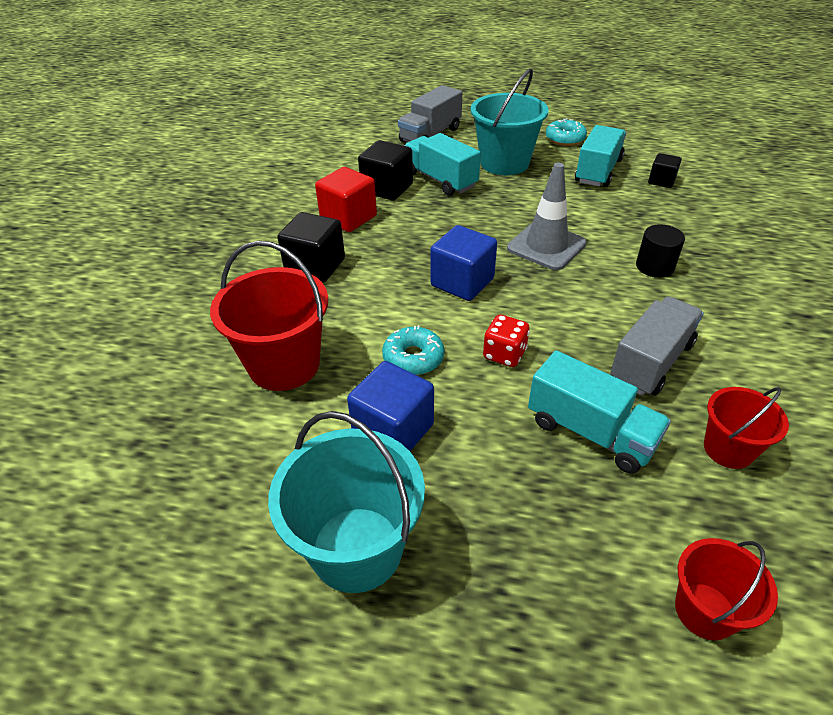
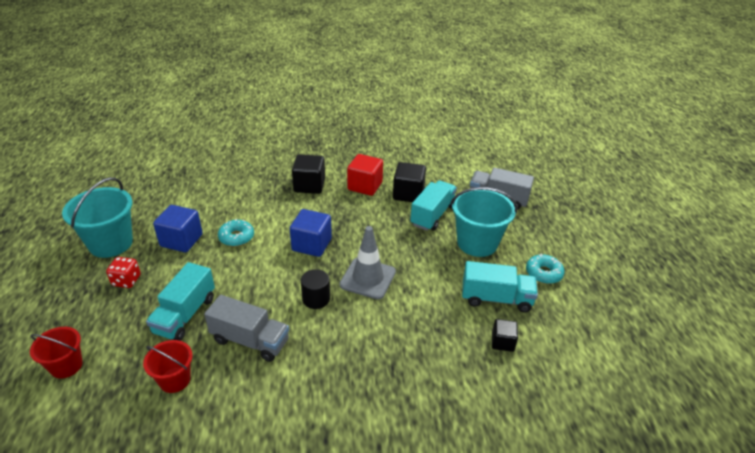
camera: 70 degrees right, 5 degrees down
(284, 364) = (224, 195): red bucket -> none
(504, 354) = (246, 272): red dice -> red dice (126, 281)
(654, 266) = (362, 340): black cylinder -> black cylinder (316, 299)

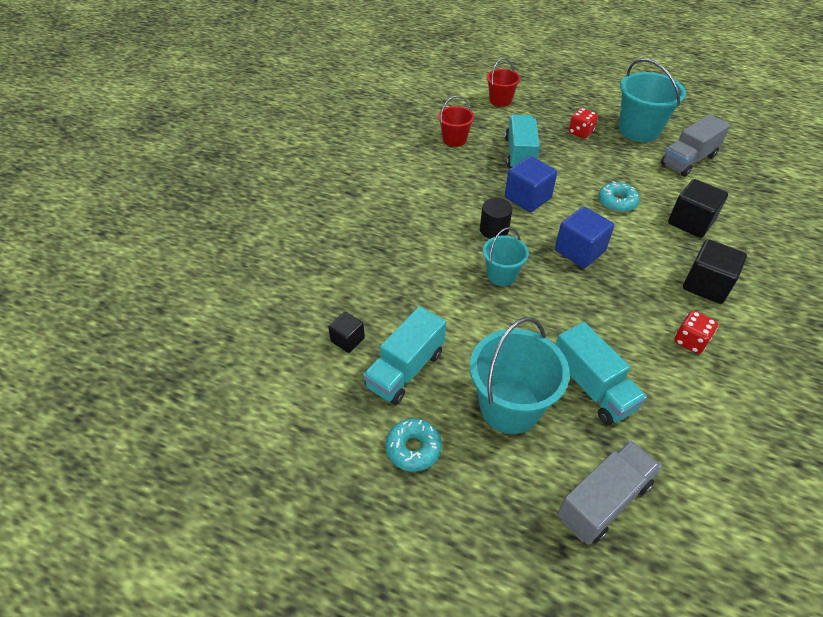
camera: 120 degrees right, 10 degrees up
(181, 240) = (626, 168): blue cube -> blue cube (527, 198)
(185, 315) = (519, 154): turquoise truck -> turquoise truck turned 45 degrees clockwise
(250, 340) = (468, 180): grey truck -> grey truck (688, 160)
(365, 186) = (690, 341): red cube -> red dice
(368, 278) = (501, 275): grey traffic cone -> turquoise bucket
(408, 194) = (655, 383): black cube -> black cube (690, 222)

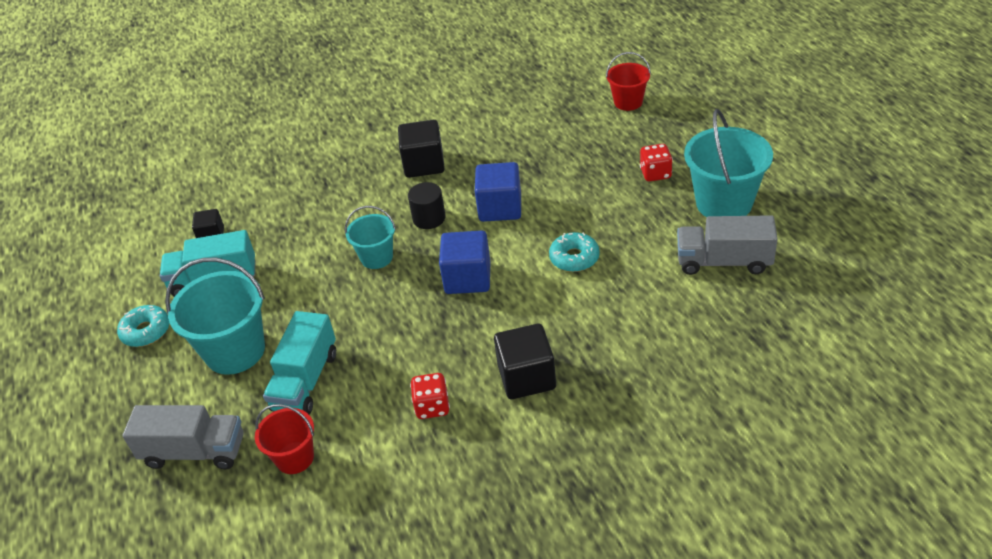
camera: 50 degrees right, 5 degrees down
(454, 139) = (523, 120): red bucket -> red bucket (295, 458)
(519, 154) = (559, 164): turquoise truck -> none
(690, 222) = (613, 318): black cube -> black cube (424, 164)

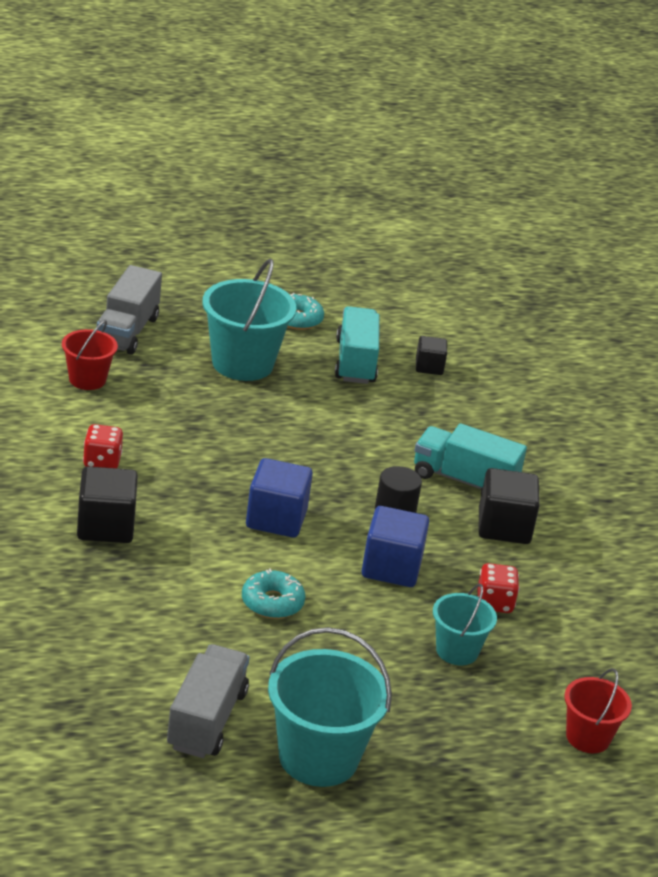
camera: 90 degrees right, 10 degrees down
(305, 381) = (179, 397): turquoise truck -> turquoise truck (464, 480)
(377, 257) = (341, 465): turquoise bucket -> turquoise bucket (457, 651)
(655, 173) = (407, 714): red dice -> red dice (494, 603)

